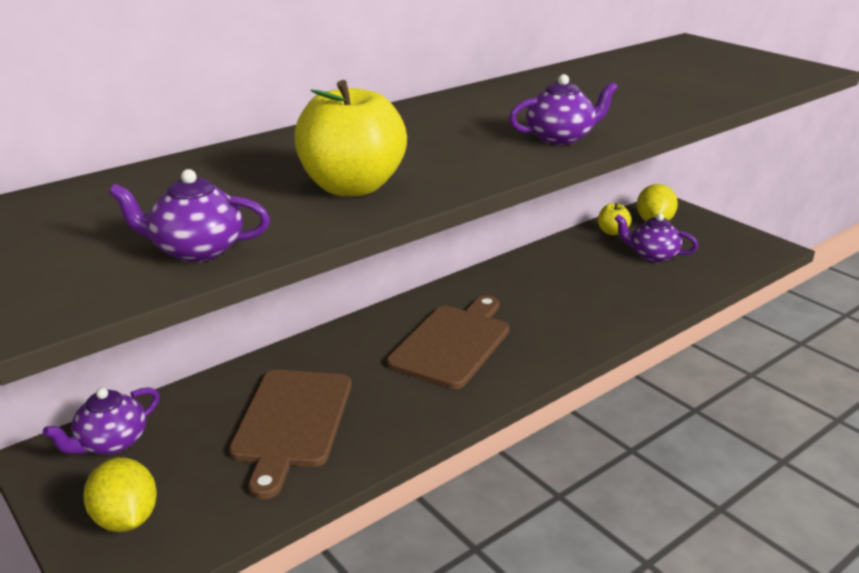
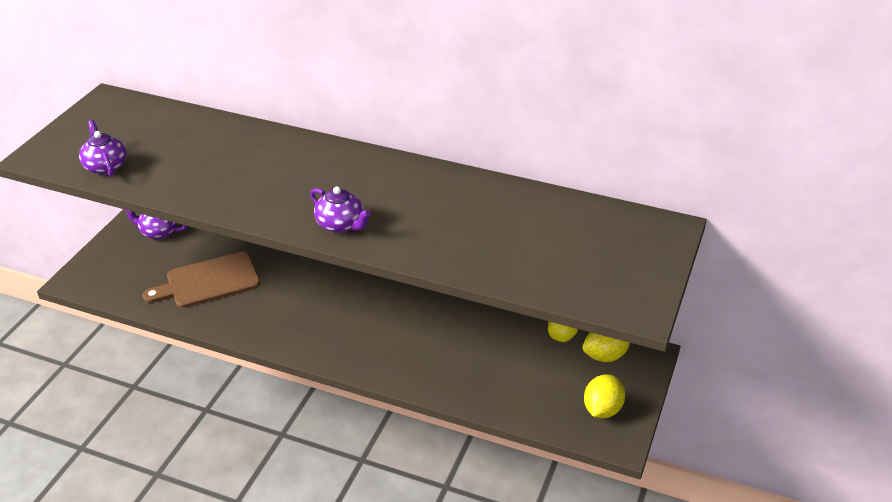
camera: 60 degrees right, 10 degrees up
(126, 519) = (109, 265): yellow lemon -> yellow lemon (602, 409)
(352, 187) = (206, 179): yellow apple -> none
(453, 343) = (328, 310): brown cutting board -> none
(652, 255) = (537, 370): purple teapot -> none

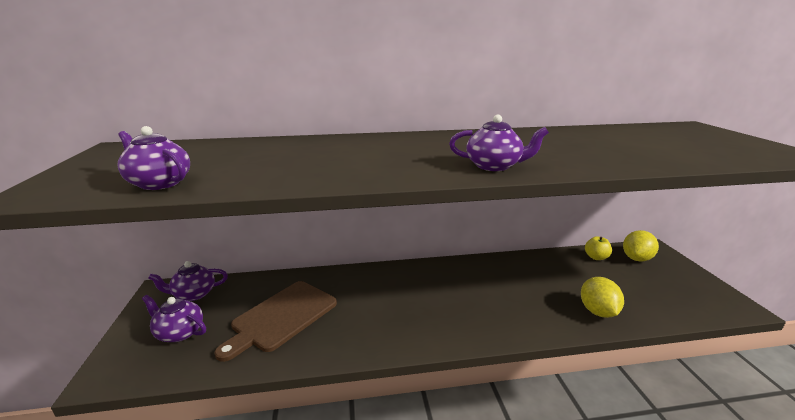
camera: 30 degrees left, 15 degrees down
(131, 266) = (179, 332): none -> purple teapot
(602, 409) = (692, 290): yellow lemon -> yellow lemon (597, 311)

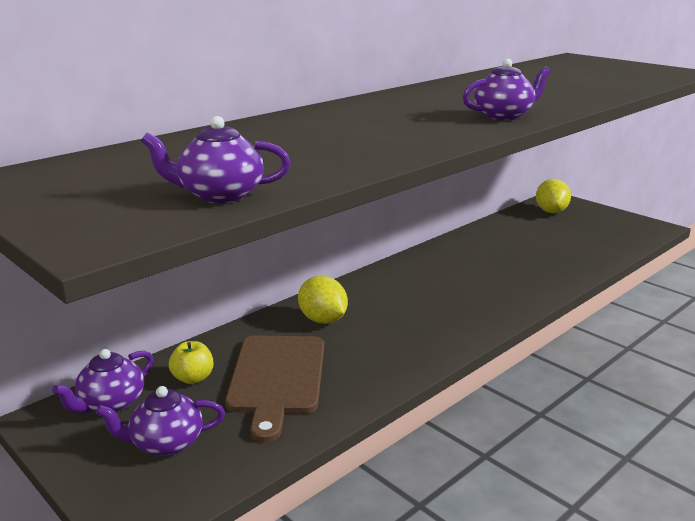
camera: 35 degrees left, 0 degrees up
(596, 257) = (518, 220): yellow apple -> yellow apple (193, 378)
(597, 311) = (568, 264): yellow lemon -> yellow lemon (323, 320)

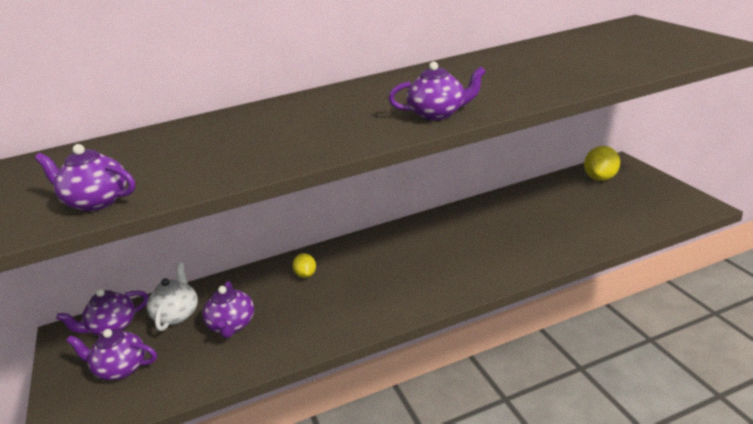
camera: 25 degrees right, 5 degrees up
(193, 378) = (177, 315): yellow apple -> white teapot
(276, 378) = (232, 325): brown cutting board -> purple teapot
(323, 320) = (306, 275): yellow lemon -> yellow lemon, size x0.59

